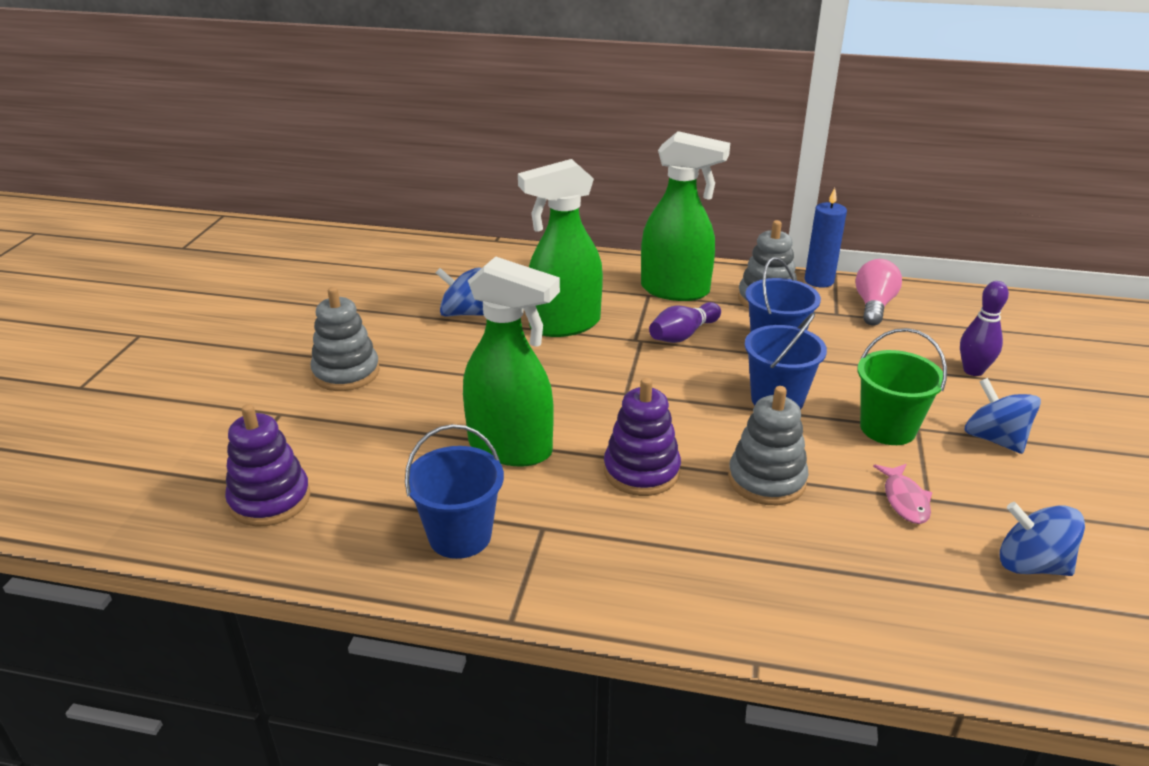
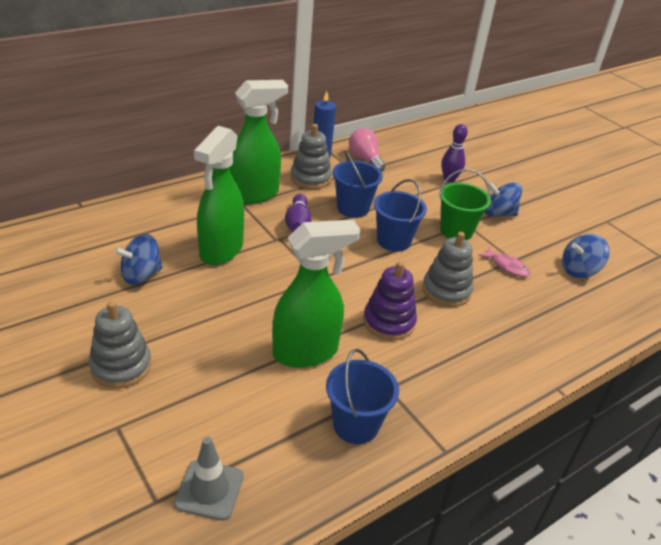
camera: 50 degrees left, 5 degrees up
(270, 500) = (209, 490): purple stacking toy -> grey traffic cone

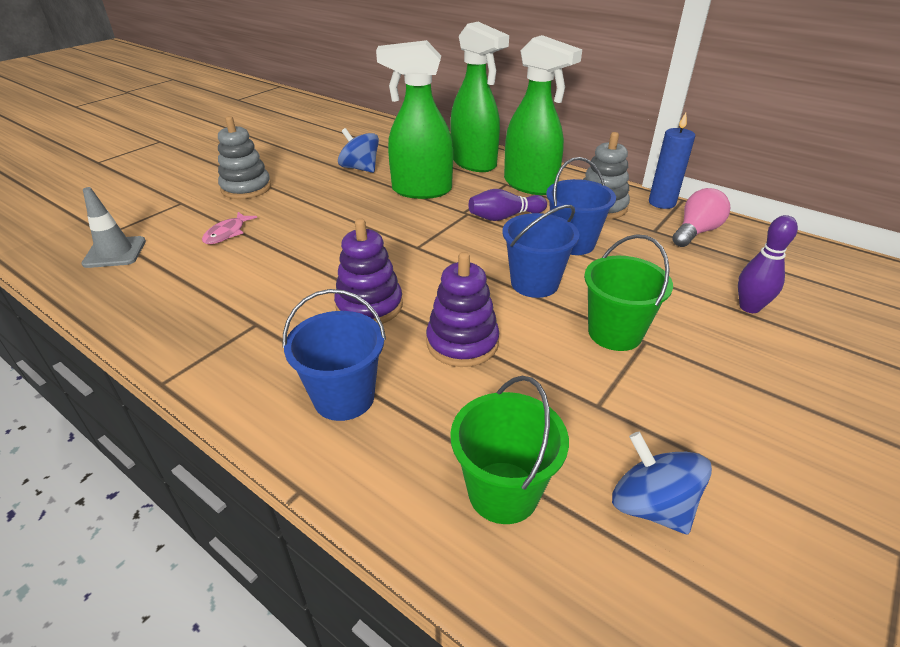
camera: 75 degrees right, 0 degrees up
(306, 352) = (295, 263): green spray bottle -> green spray bottle (474, 163)
(355, 425) = (196, 311): blue bucket -> blue bucket (344, 397)
(446, 290) = (462, 343): grey stacking toy -> purple stacking toy
(498, 213) = (717, 373): blue spinning top -> none
(507, 266) = (573, 399): pink fish -> pink fish (227, 233)
(566, 312) = (503, 492): none -> green bucket

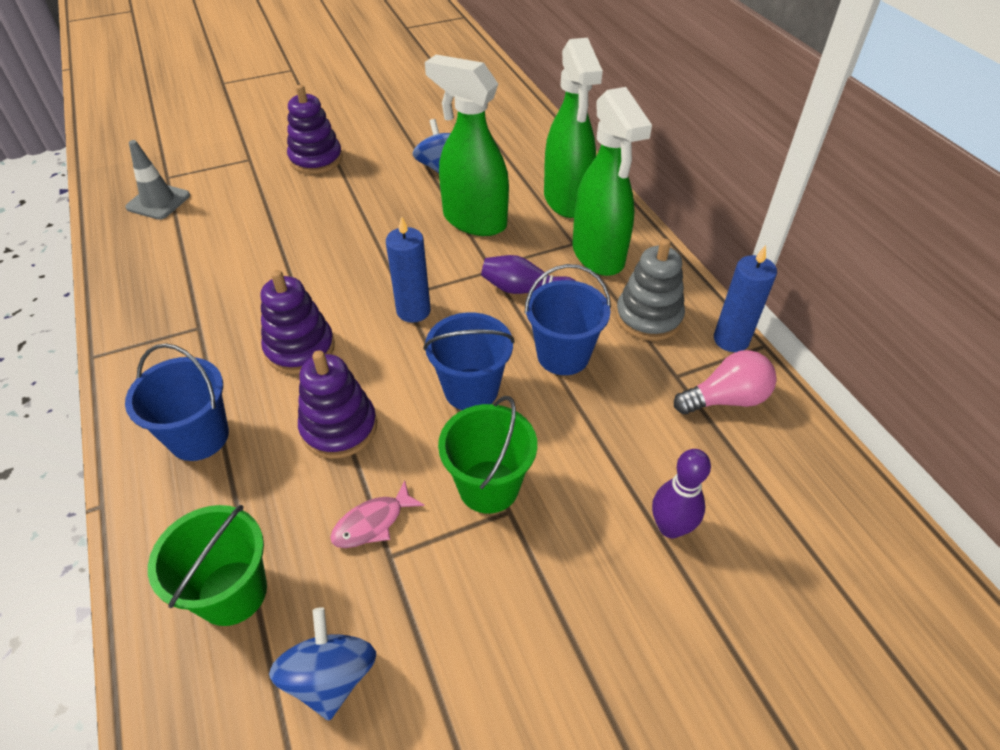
camera: 30 degrees right, 10 degrees up
(227, 233) = (256, 212): pink fish -> pink fish (372, 523)
(246, 188) = (316, 159): grey stacking toy -> purple stacking toy
(436, 253) = (413, 311): none -> blue candle

